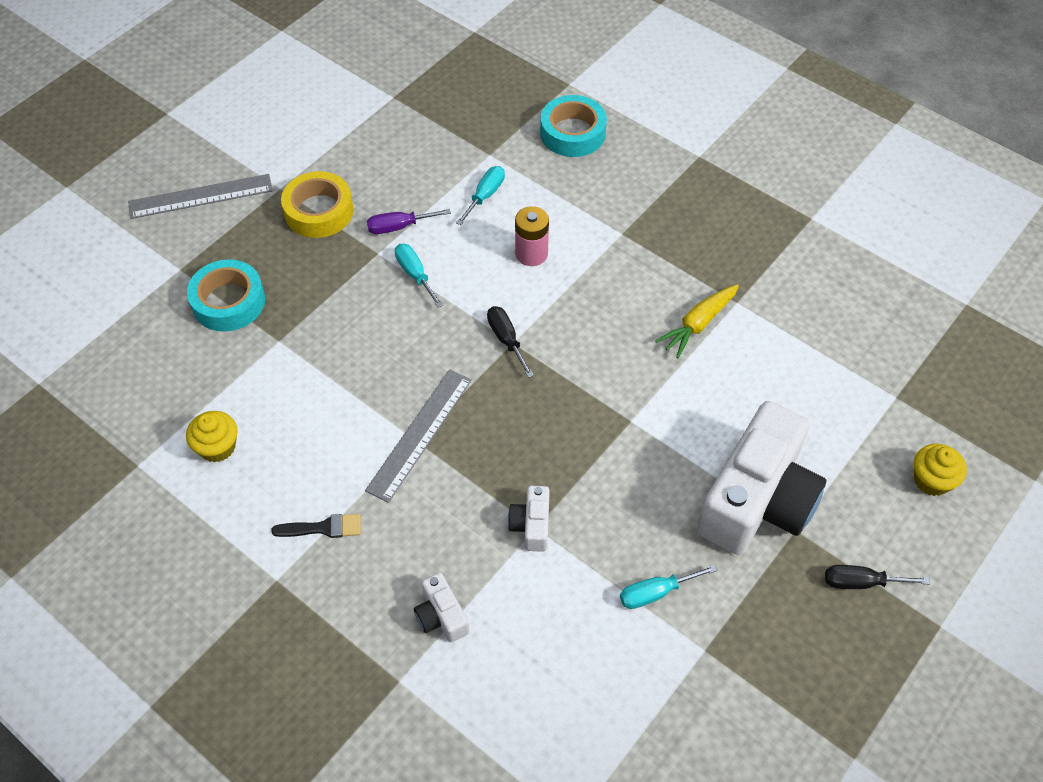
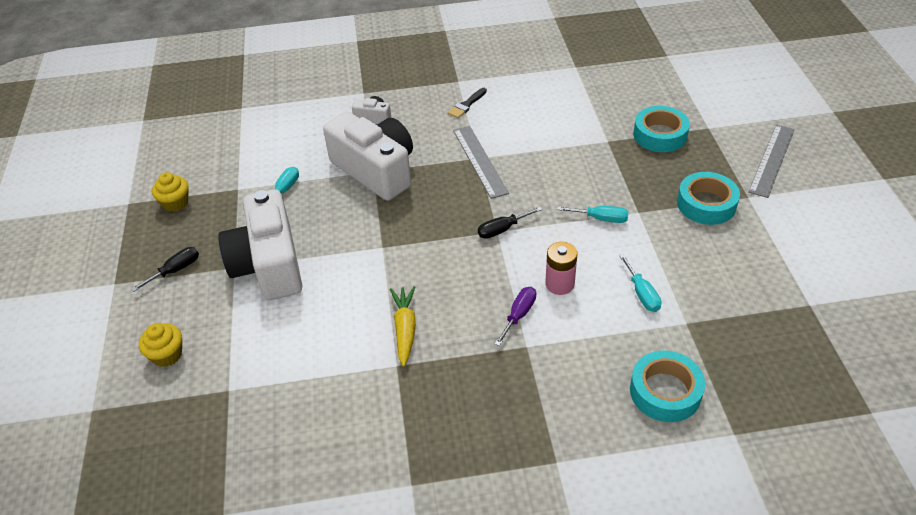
camera: 135 degrees right, 10 degrees down
(217, 447) = (557, 93): yellow cupcake -> yellow cupcake (175, 203)
(319, 211) = (706, 204): yellow tape -> turquoise tape
(399, 227) = (653, 233): purple screwdriver -> purple screwdriver (519, 315)
(506, 339) = (502, 229): black screwdriver -> black screwdriver turned 135 degrees clockwise
(531, 525) = (376, 170): white camera -> white camera, size x2.36

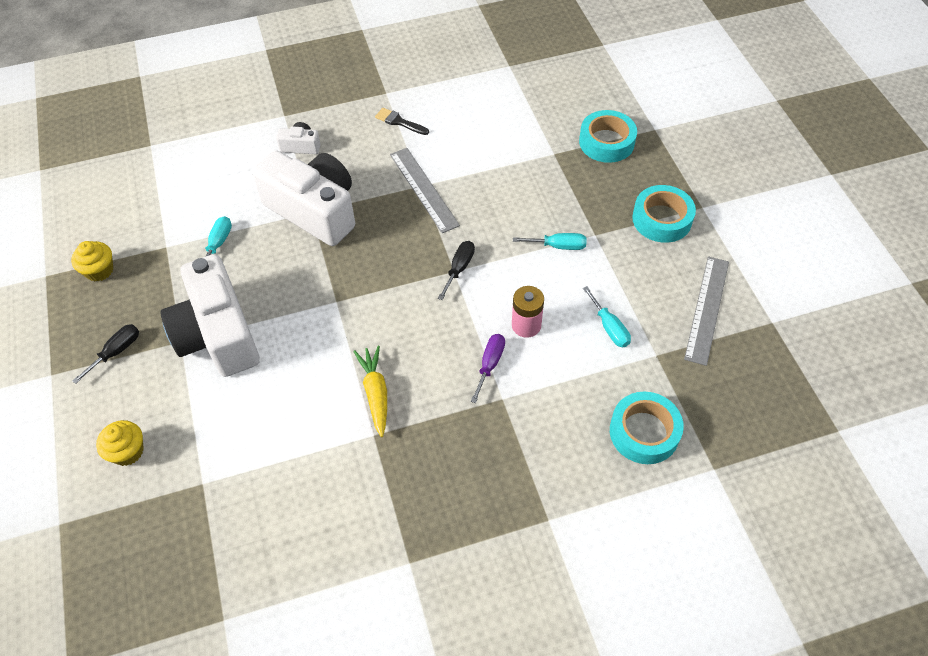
camera: 10 degrees left, 10 degrees up
(466, 105) = (399, 122): black brush -> black brush turned 90 degrees clockwise
(502, 229) = (459, 268): black screwdriver -> black screwdriver turned 150 degrees clockwise
(772, 160) = (721, 162): grey ruler -> grey ruler (707, 309)

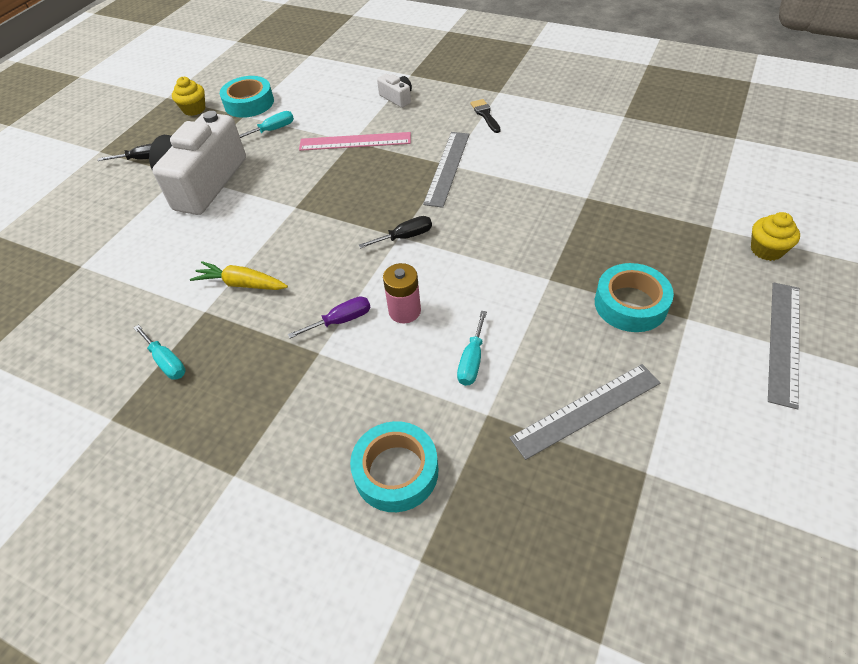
camera: 45 degrees right, 5 degrees down
(127, 451) = (74, 218): yellow cupcake -> yellow cupcake (766, 250)
(314, 210) = (355, 141): white camera -> pink ruler
(375, 393) = (241, 284): yellow carrot -> yellow carrot turned 105 degrees counterclockwise
(558, 246) = (505, 268): turquoise screwdriver -> turquoise screwdriver (166, 362)
(606, 142) = (648, 213): turquoise tape -> turquoise tape (249, 103)
(765, 187) = (784, 341): none -> grey ruler

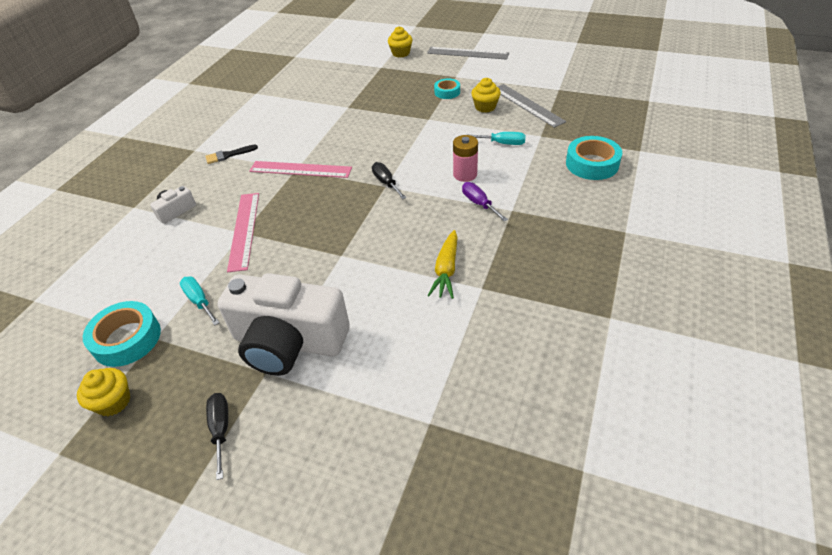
camera: 95 degrees left, 5 degrees down
(166, 362) = (543, 298): turquoise screwdriver -> none
(447, 168) = (300, 169): grey ruler -> pink ruler
(581, 349) = (485, 107): none -> yellow cupcake
(630, 304) = (447, 92): turquoise tape -> turquoise tape, size x0.60

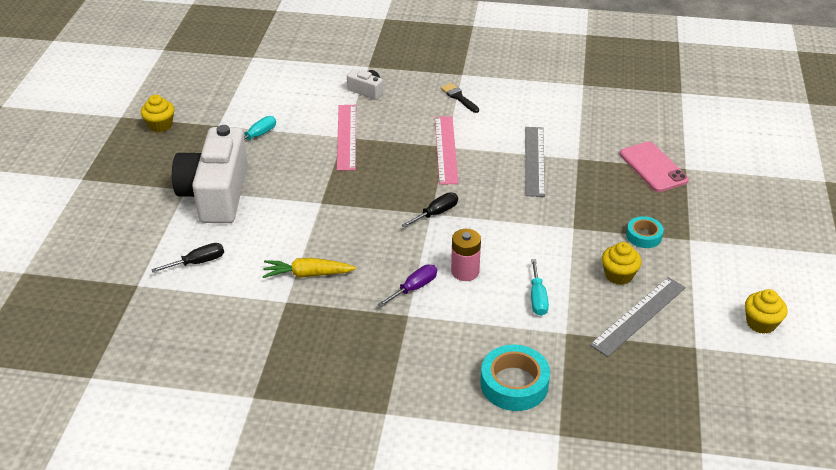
camera: 75 degrees right, 5 degrees down
(127, 339) = (216, 112): turquoise tape -> none
(221, 429) = (136, 180): black screwdriver -> black screwdriver (198, 262)
(244, 230) = (346, 137): pink ruler -> pink ruler turned 75 degrees counterclockwise
(374, 78) = (653, 167): none -> pink phone
(401, 53) = (732, 179): yellow cupcake -> yellow cupcake (761, 323)
(467, 53) = (763, 244): grey ruler -> grey ruler (534, 161)

